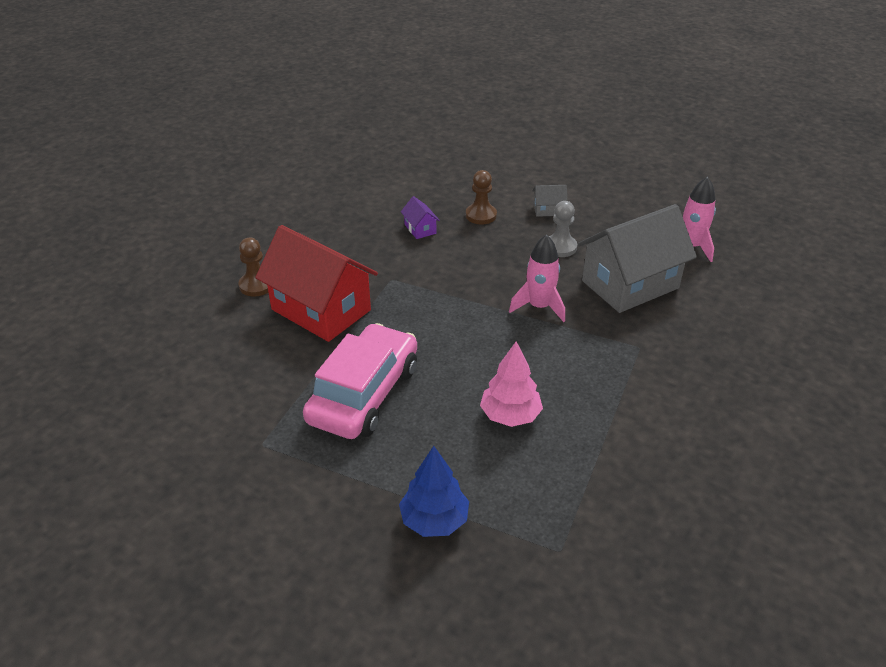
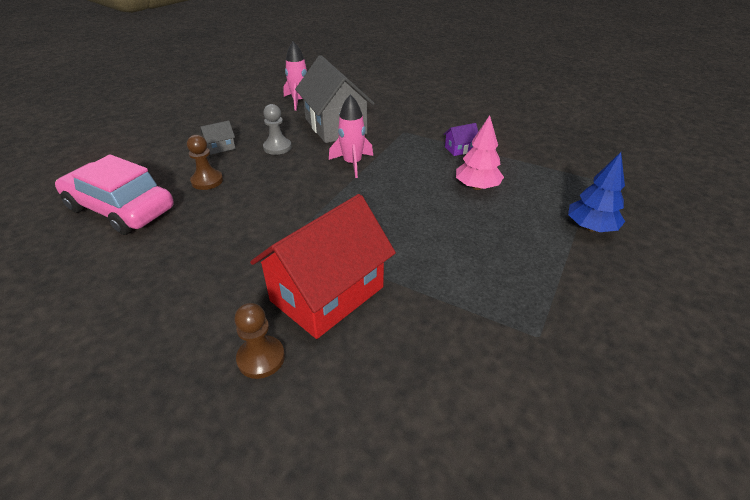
camera: 85 degrees left, 0 degrees up
(364, 394) = (459, 262): pink car -> pink car (120, 209)
(420, 229) = (209, 218): purple house -> purple house (460, 149)
(548, 210) = (220, 147): grey house -> grey house turned 60 degrees clockwise

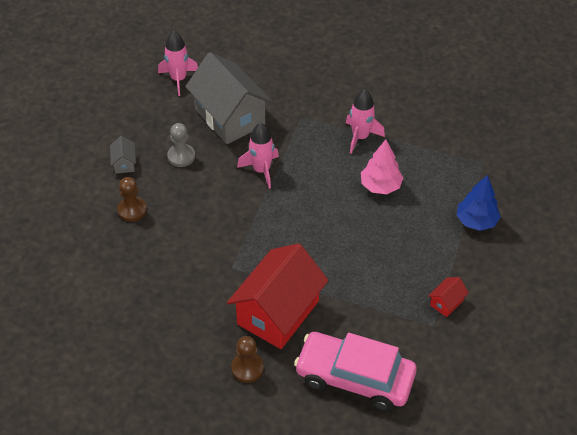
camera: 10 degrees left, 10 degrees up
(120, 209) = (70, 253): pink car -> pink car (354, 377)
(220, 147) = (124, 163): grey house -> grey house turned 60 degrees counterclockwise
(460, 149) = (360, 137): purple house -> pink rocket
(556, 310) = (446, 303): none -> red house

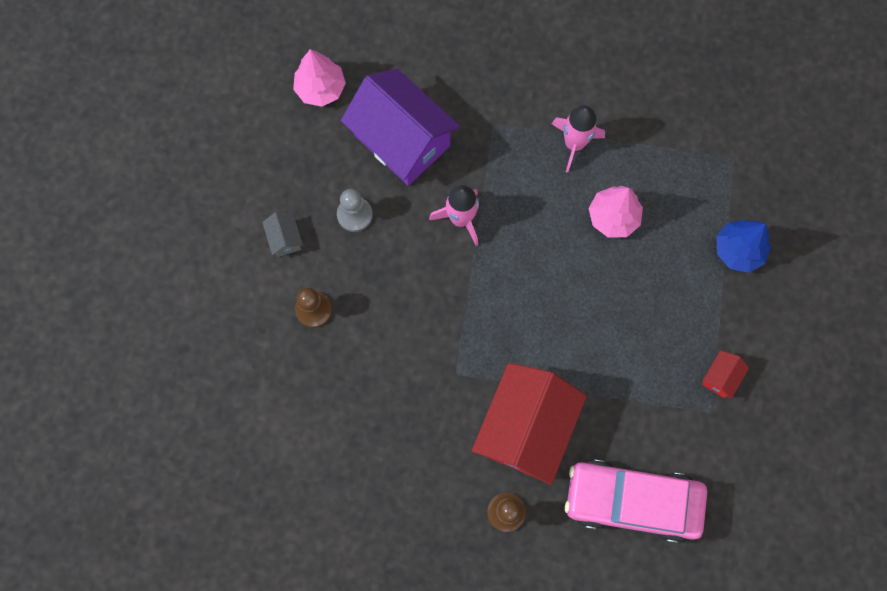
camera: 10 degrees left, 25 degrees up
(178, 79) = (320, 88): pink rocket -> pink tree
(229, 117) = (402, 140): grey house -> purple house

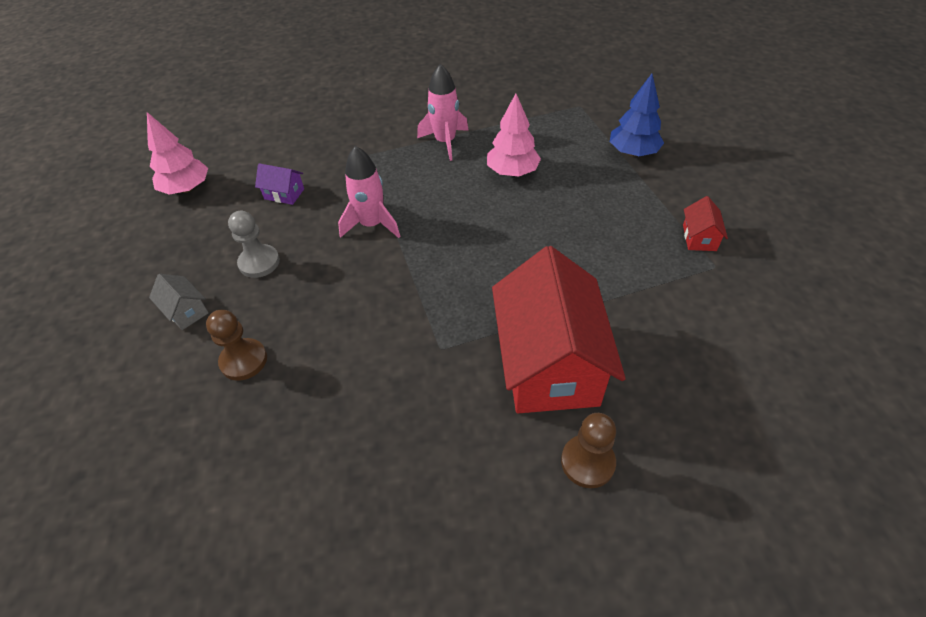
camera: 25 degrees left, 25 degrees down
(402, 140) = (284, 194): purple house -> purple house, size x0.40
(632, 501) = (713, 378): pink car -> none

